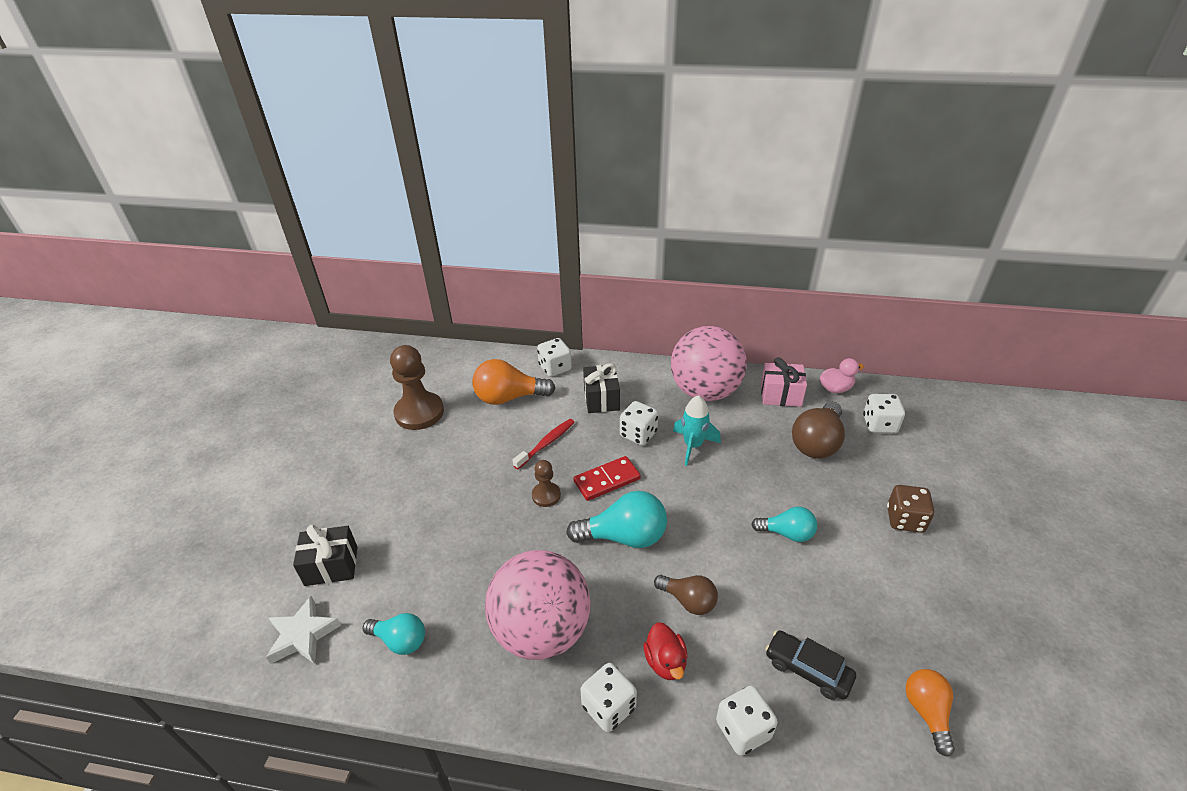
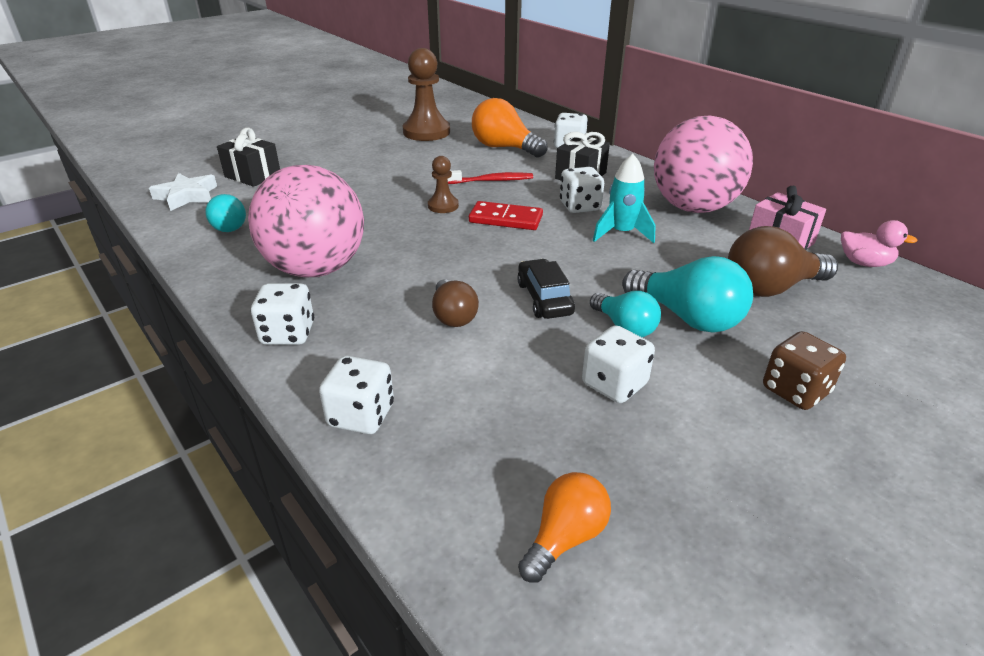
camera: 40 degrees right, 5 degrees down
(624, 536) = (465, 254): turquoise light bulb -> turquoise light bulb (687, 318)
(665, 662) = (372, 337): red duck -> none
(807, 669) = (487, 421): black car -> black car (544, 298)
(879, 424) = (884, 310): white dice -> white dice (614, 384)

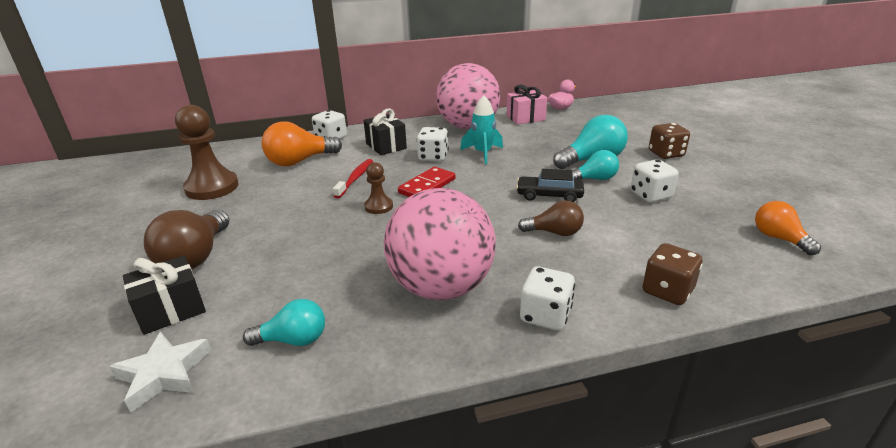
camera: 65 degrees left, 5 degrees down
(361, 415) = (667, 291): white dice -> brown dice
(770, 288) = (572, 133): brown light bulb -> brown light bulb (196, 257)

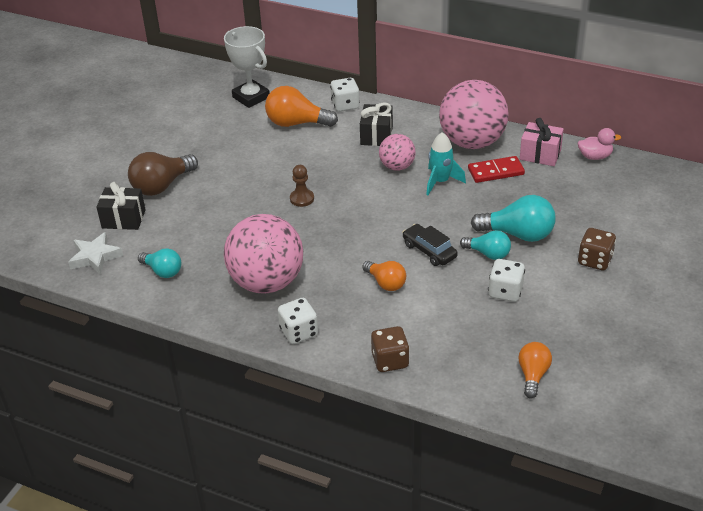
camera: 40 degrees right, 10 degrees up
(212, 187) = (217, 124): brown pawn -> none
(228, 160) = (251, 97): none -> white trophy
(355, 178) = (316, 162): red toothbrush -> none
(427, 186) = (356, 196): red domino -> red domino (496, 172)
(433, 157) = (397, 166): white dice -> pink ball
(554, 232) = (386, 283): brown light bulb -> orange light bulb

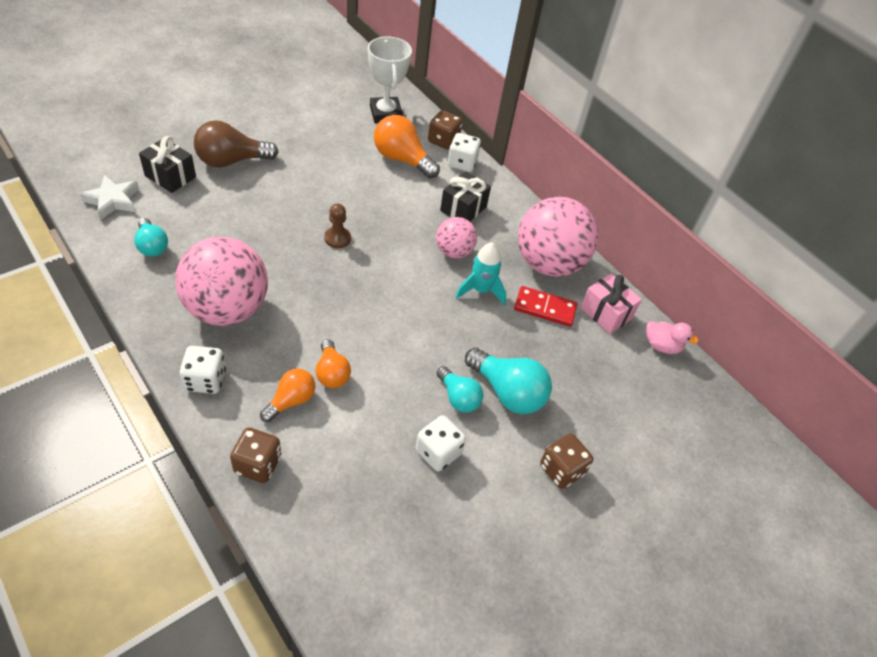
camera: 20 degrees right, 10 degrees up
(315, 96) = (443, 141): none -> brown dice
(429, 251) = (404, 361): black car -> none
(533, 375) = (380, 573): orange light bulb -> orange light bulb (291, 401)

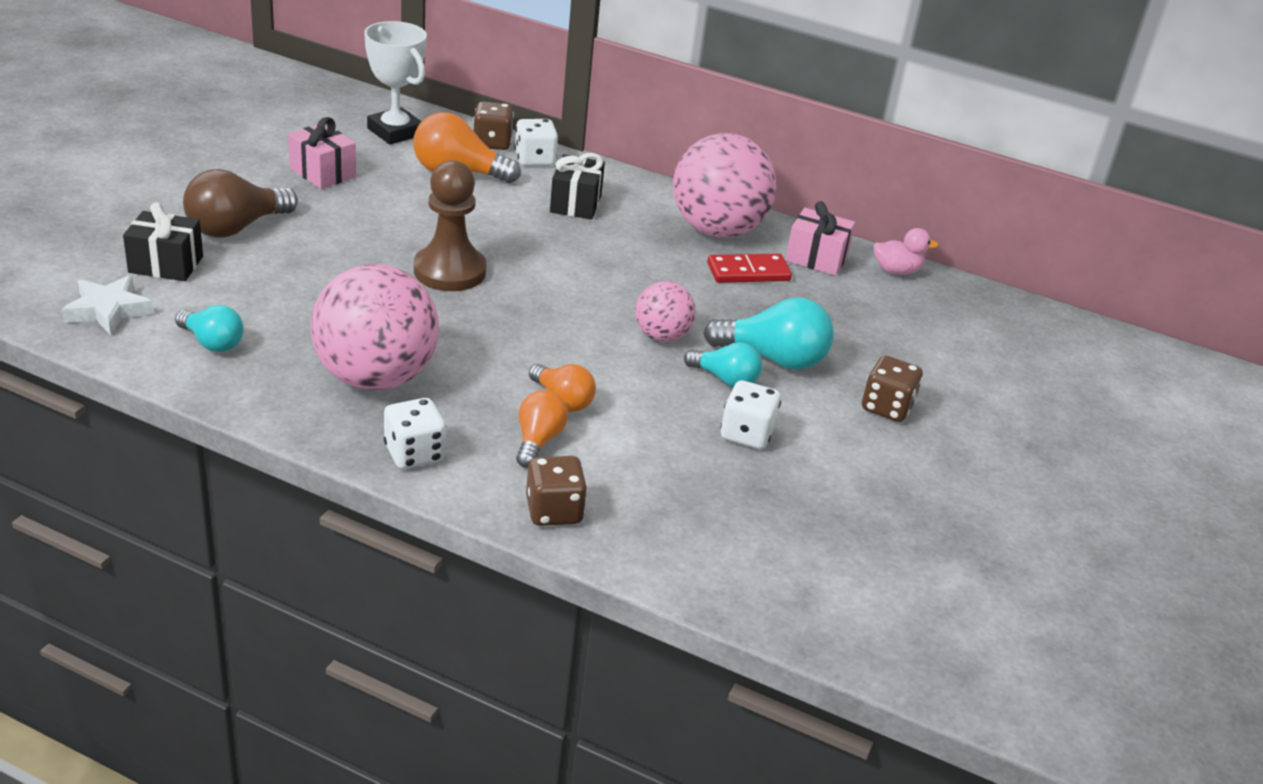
camera: 25 degrees left, 15 degrees down
(316, 133) = (323, 173): none -> pink gift
(337, 238) = (449, 271): brown pawn -> brown pawn, size x1.92
(454, 251) = (601, 247): pink ball -> pink ball (661, 336)
(481, 290) = (664, 275): turquoise rocket -> none

